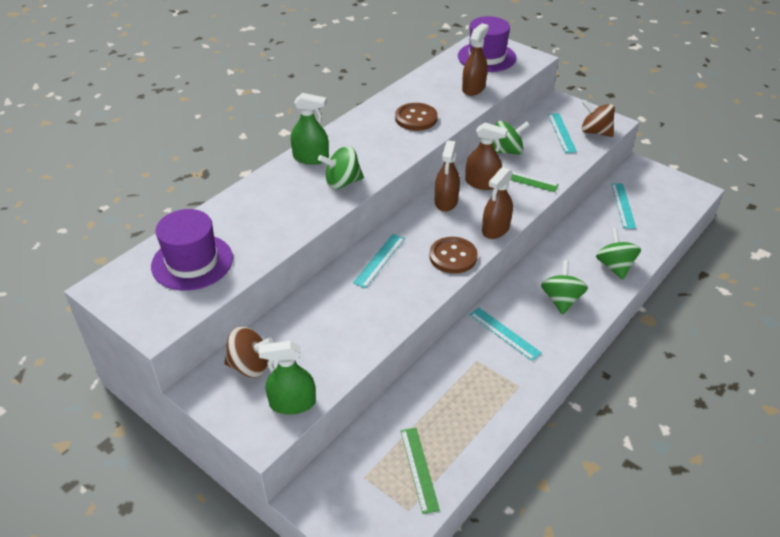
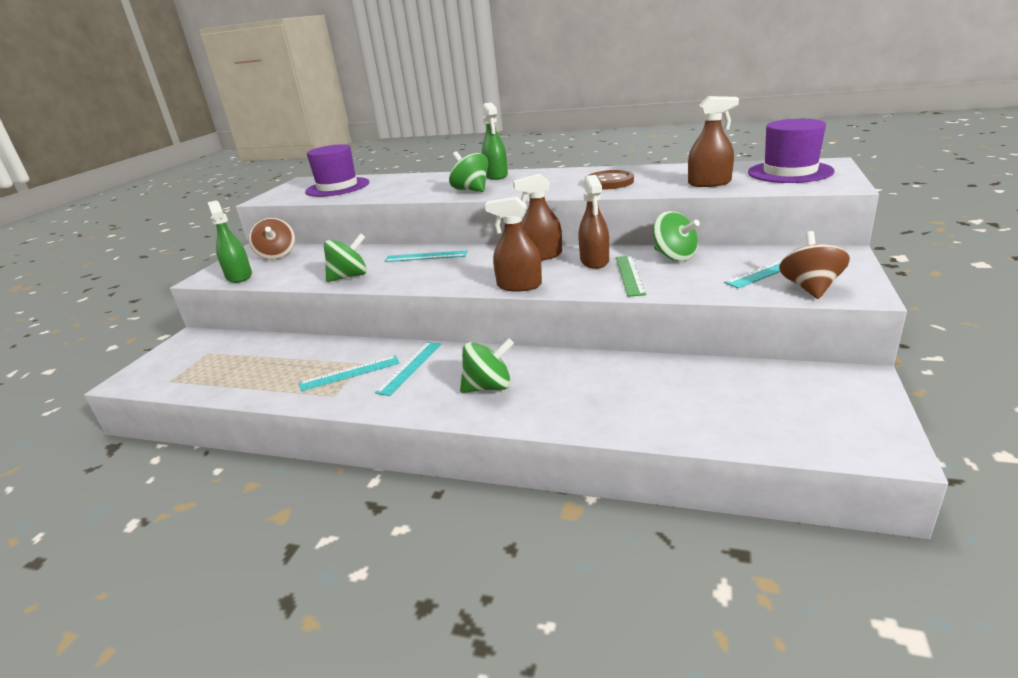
camera: 70 degrees right, 15 degrees down
(419, 469) = (216, 373): green ruler -> none
(453, 257) = (454, 280): brown button -> none
(614, 266) = (588, 410): green spinning top -> green spinning top (349, 276)
(623, 205) = (737, 387): turquoise ruler -> turquoise ruler (350, 373)

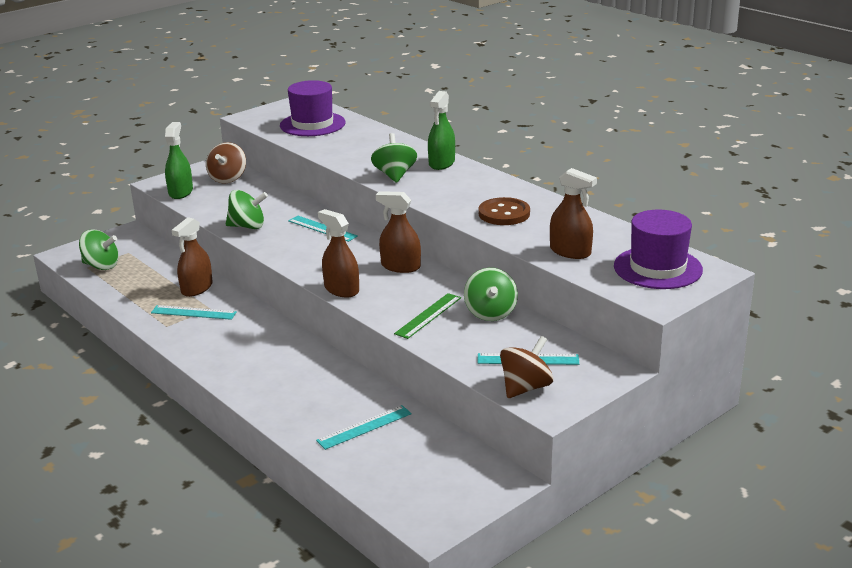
camera: 30 degrees right, 0 degrees up
(410, 367) = (234, 326): turquoise ruler -> turquoise ruler (364, 427)
(489, 387) = (262, 366): green spinning top -> green spinning top (101, 266)
(594, 261) = (427, 290): brown spray bottle -> brown spray bottle (197, 288)

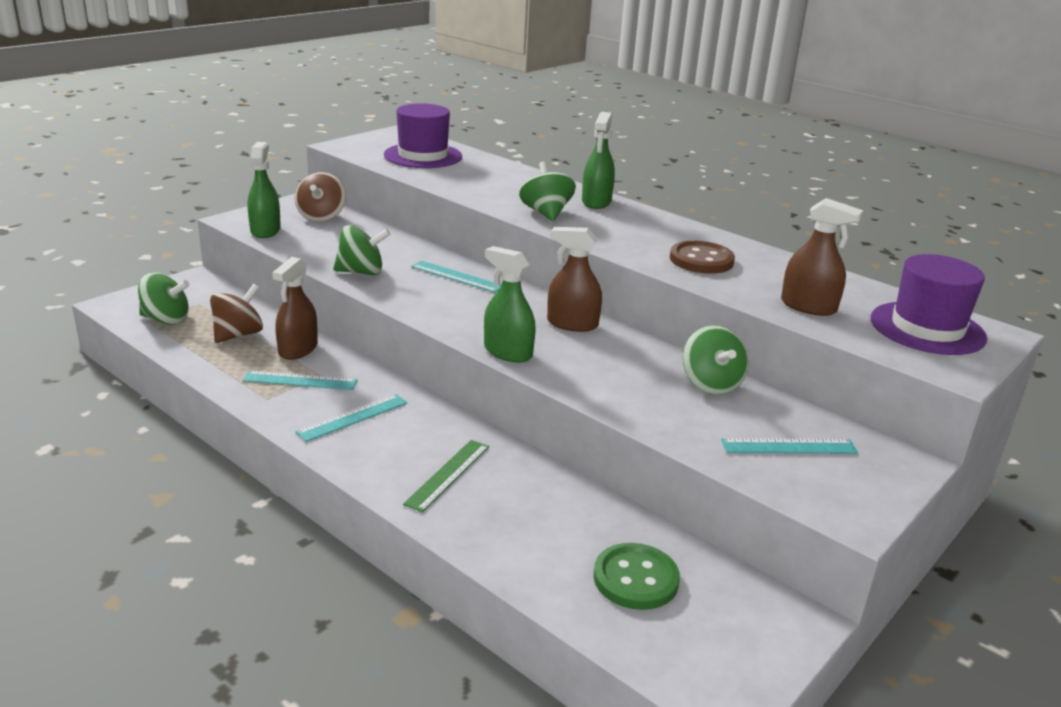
camera: 10 degrees left, 0 degrees up
(341, 289) = (508, 352): brown spray bottle -> green spray bottle
(364, 427) = (575, 541): turquoise ruler -> turquoise ruler (353, 417)
(399, 452) = (635, 579): none -> green button
(428, 315) = (633, 387): green ruler -> green ruler (448, 474)
(525, 388) = (806, 487): brown spinning top -> brown spinning top (238, 335)

